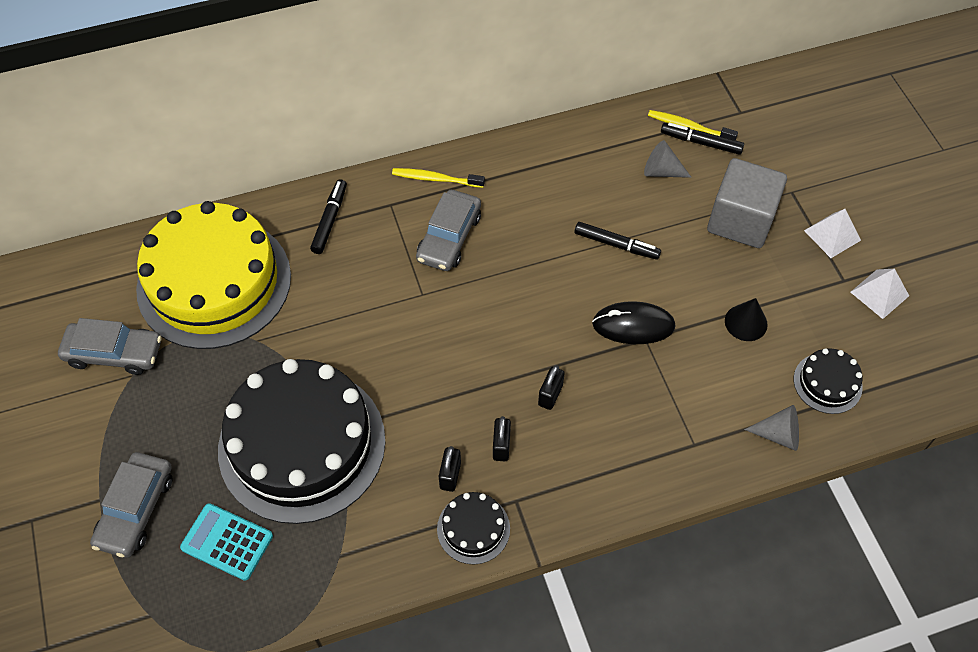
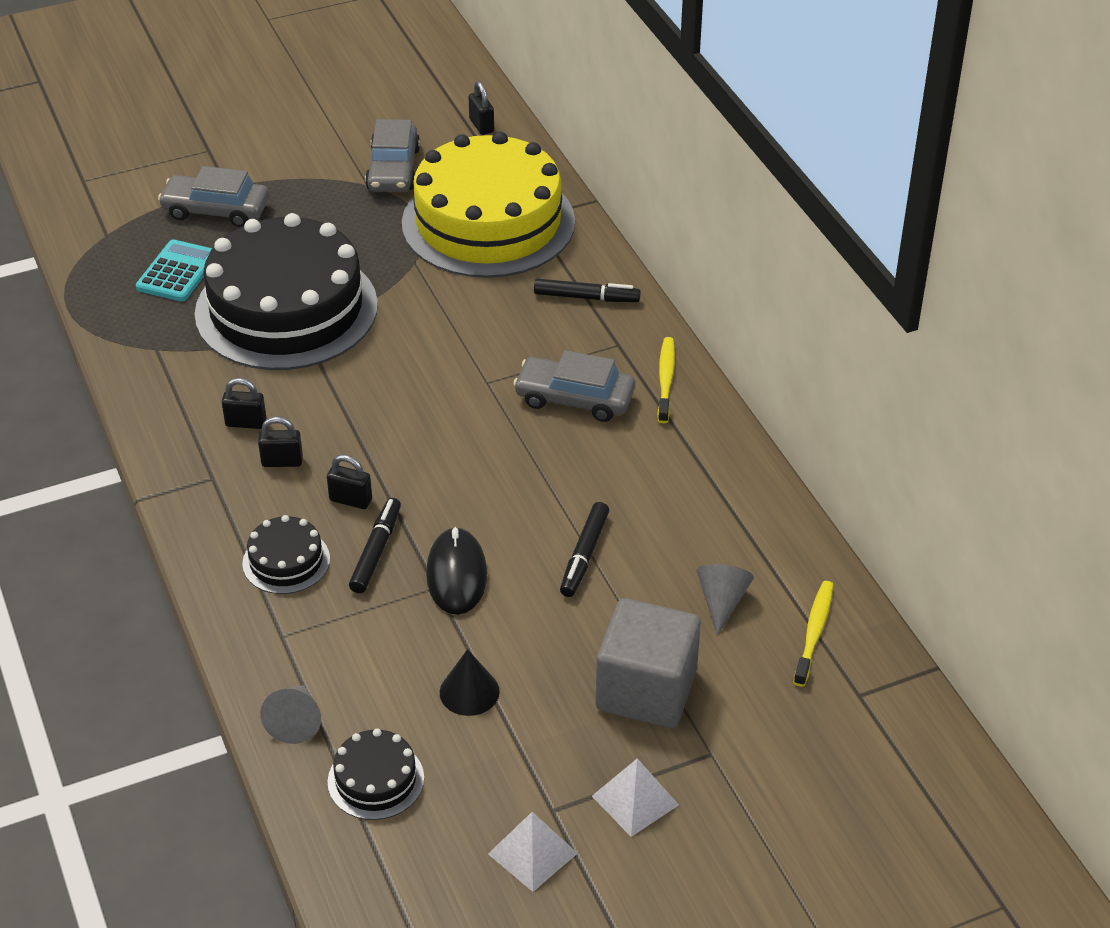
camera: 85 degrees right, 15 degrees down
(68, 279) = (481, 126): none -> black padlock
(473, 528) = (181, 445): black cake -> black cake (286, 561)
(701, 142) = (786, 646): black marker -> black marker (376, 551)

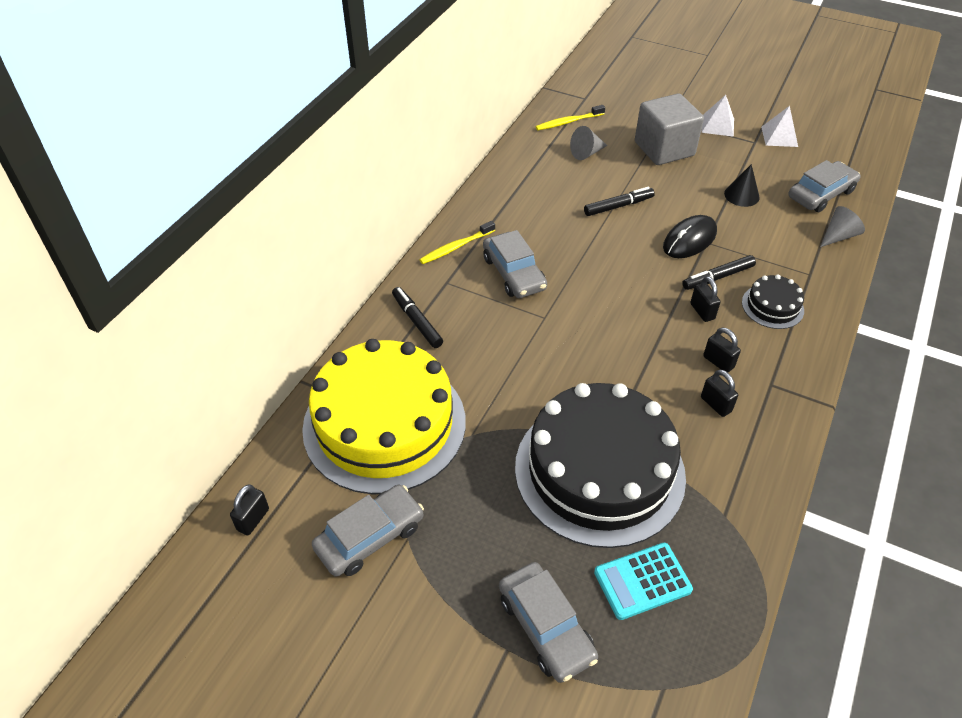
camera: 130 degrees left, 5 degrees up
(375, 780) = (821, 194): black cake -> grey car

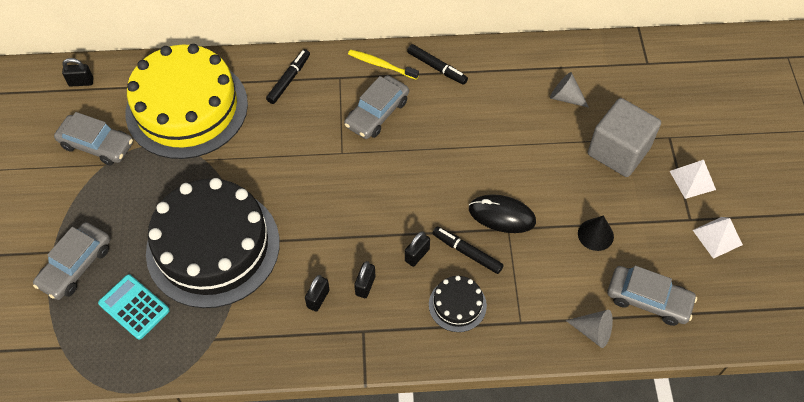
camera: 60 degrees right, 10 degrees up
(568, 122) = (600, 66): yellow toothbrush -> none
(618, 206) = (509, 148): black marker -> black marker (437, 68)

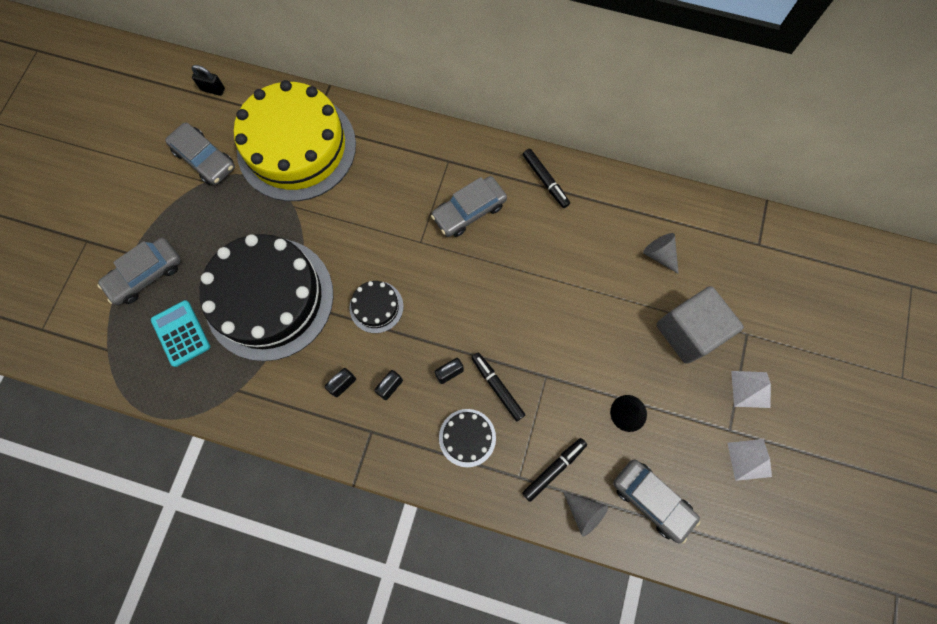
camera: 20 degrees right, 15 degrees up
(289, 79) = (400, 148): black marker -> black marker (554, 469)
(322, 221) = (376, 307): none -> black cake
(381, 65) = (493, 160): yellow toothbrush -> none
(502, 215) = (545, 360): black mouse -> none

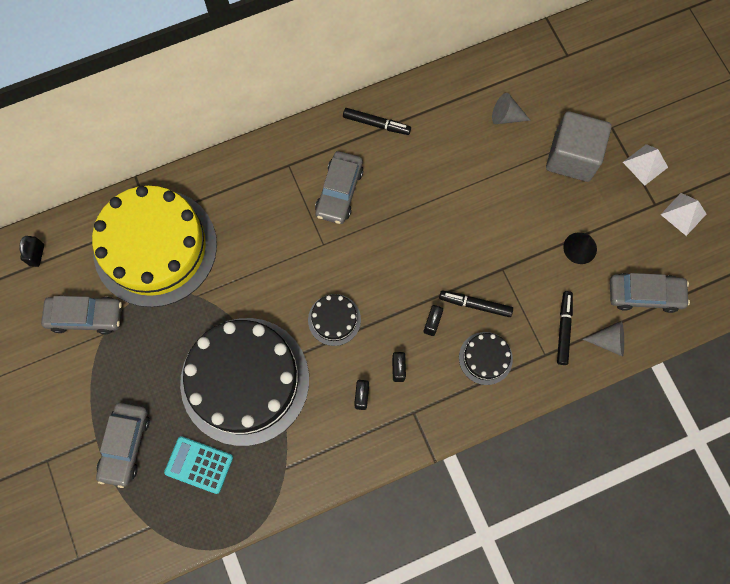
camera: 40 degrees left, 0 degrees up
(213, 89) = (37, 255): black padlock -> black padlock turned 60 degrees counterclockwise

